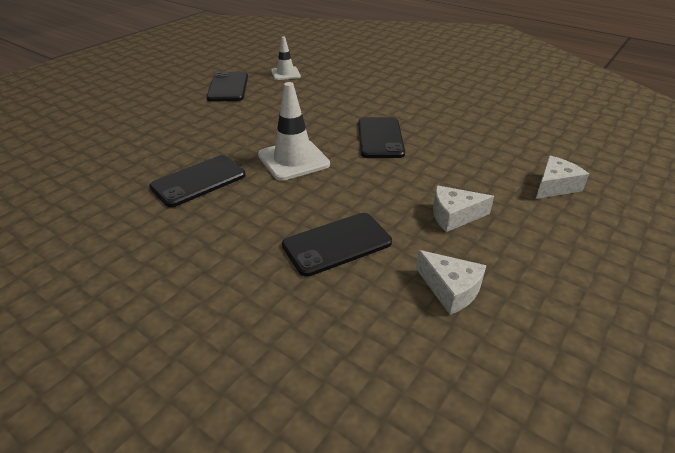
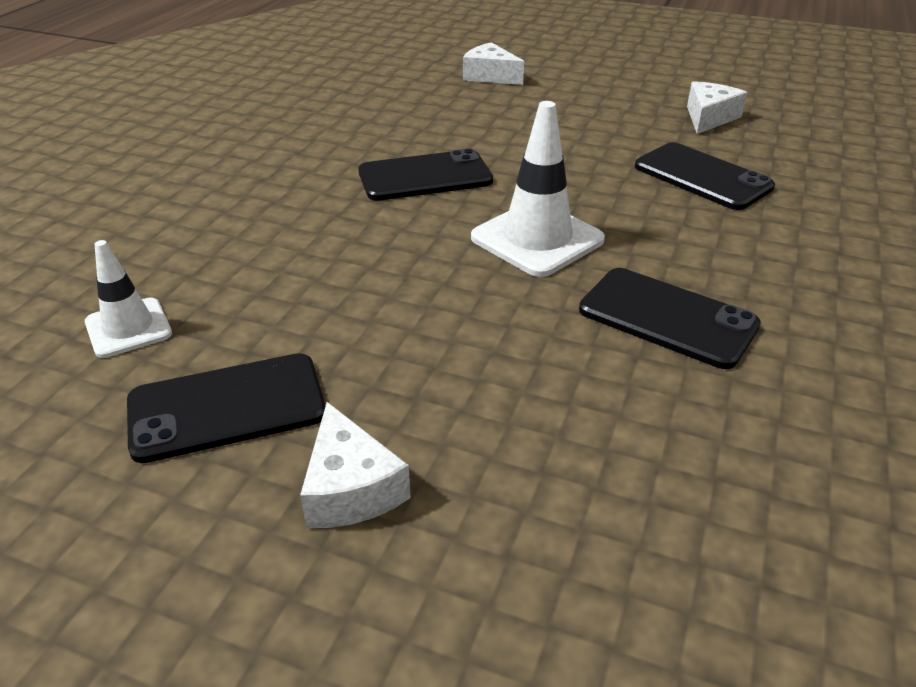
camera: 105 degrees left, 0 degrees up
(454, 216) = (589, 120): white cheese -> white cheese (350, 488)

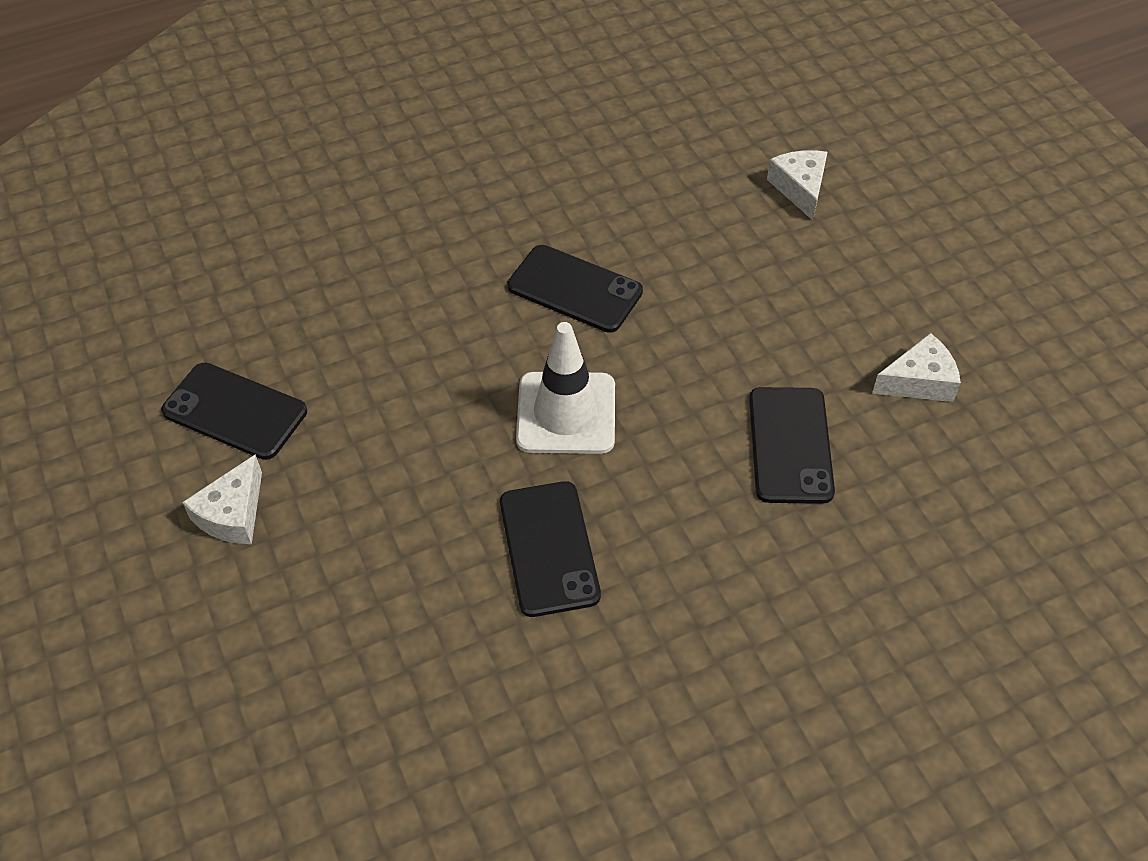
camera: 45 degrees right, 15 degrees up
(128, 328) = (247, 308): white traffic cone -> none

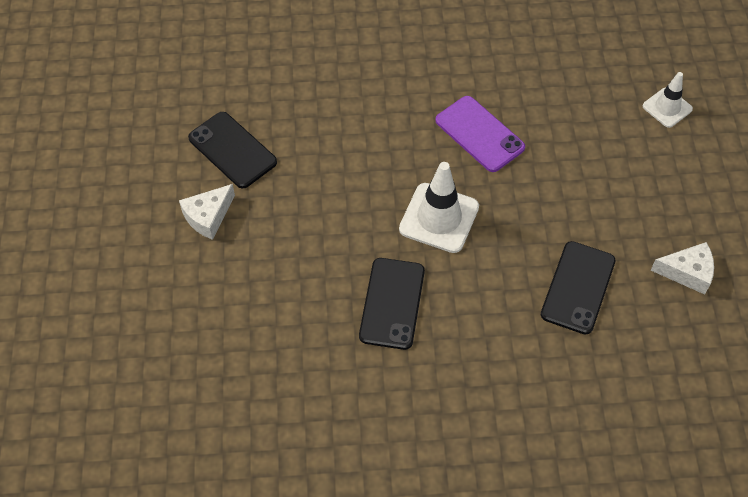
camera: 20 degrees right, 5 degrees up
(574, 289) = (479, 134): black phone -> purple phone
(800, 188) = (667, 107): white cheese -> white traffic cone

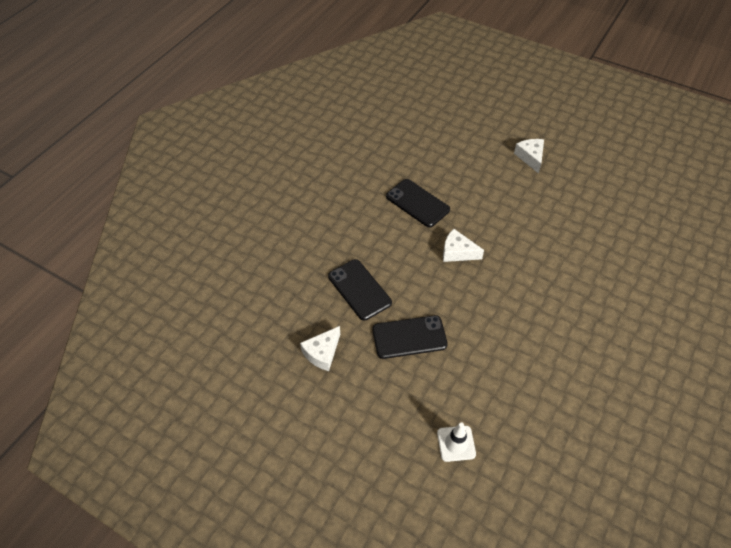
camera: 125 degrees right, 5 degrees down
(232, 150) = (573, 186): black phone -> black phone (409, 337)
(439, 218) = (457, 252): white traffic cone -> white cheese
(479, 134) = (508, 309): purple phone -> none

